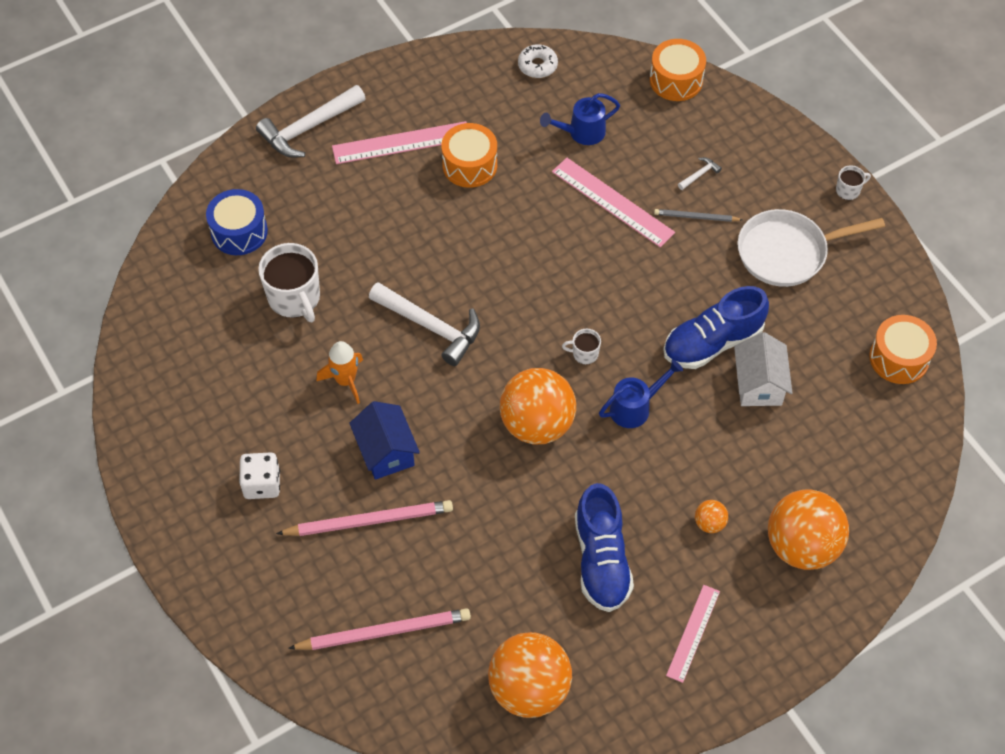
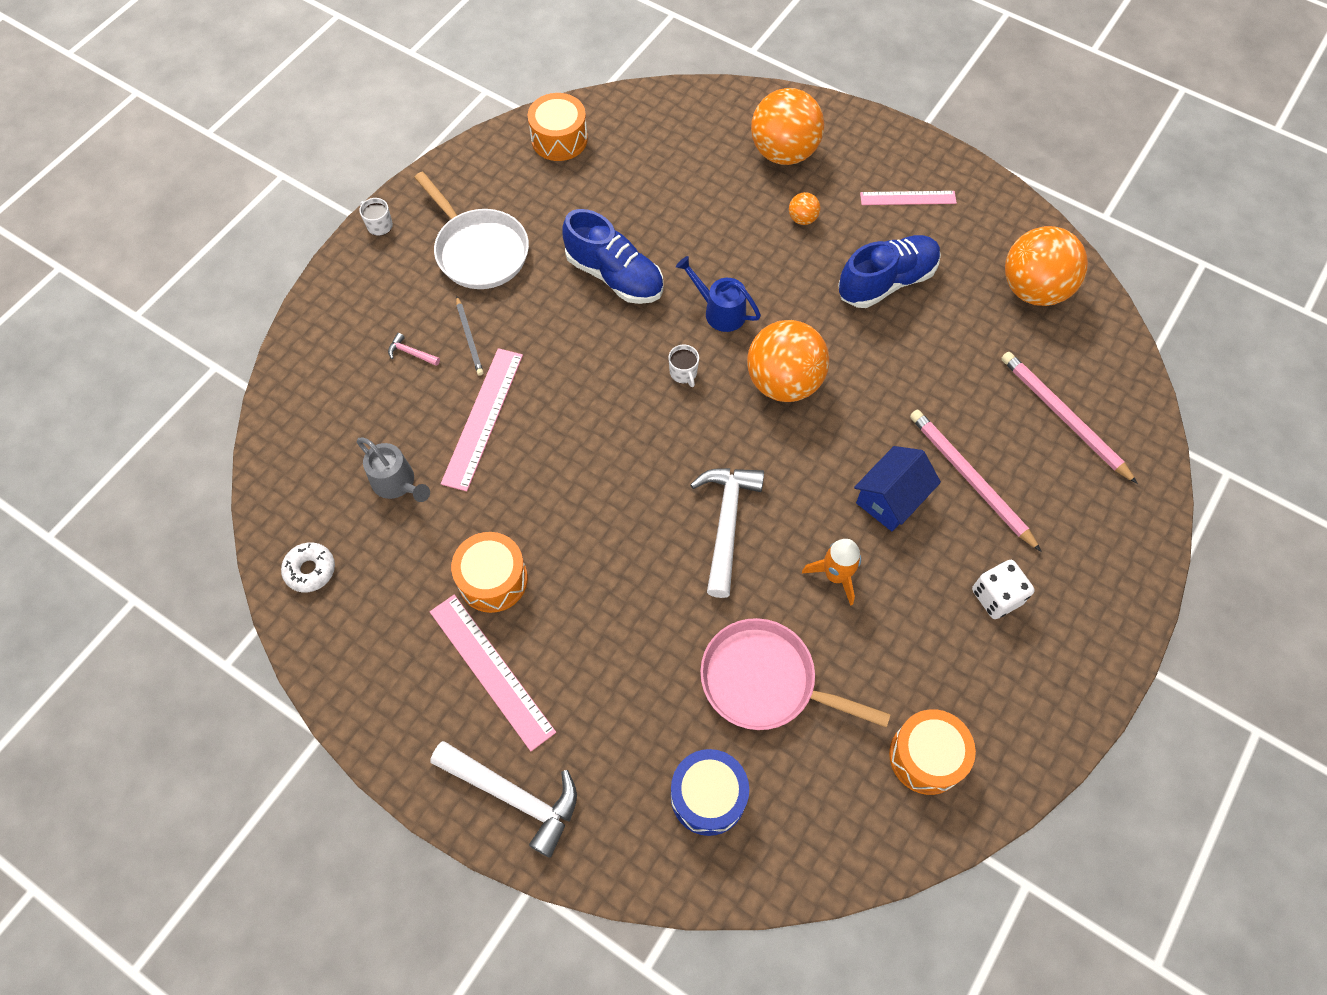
camera: 115 degrees left, 5 degrees up
(294, 298) = (765, 681): white mug -> pink pan
(581, 133) = (397, 484): blue watering can -> grey watering can
(676, 80) = (283, 419): orange drum -> orange drum (926, 756)
(699, 174) = (411, 353): white hammer -> pink hammer
(759, 384) = (641, 227): white house -> none

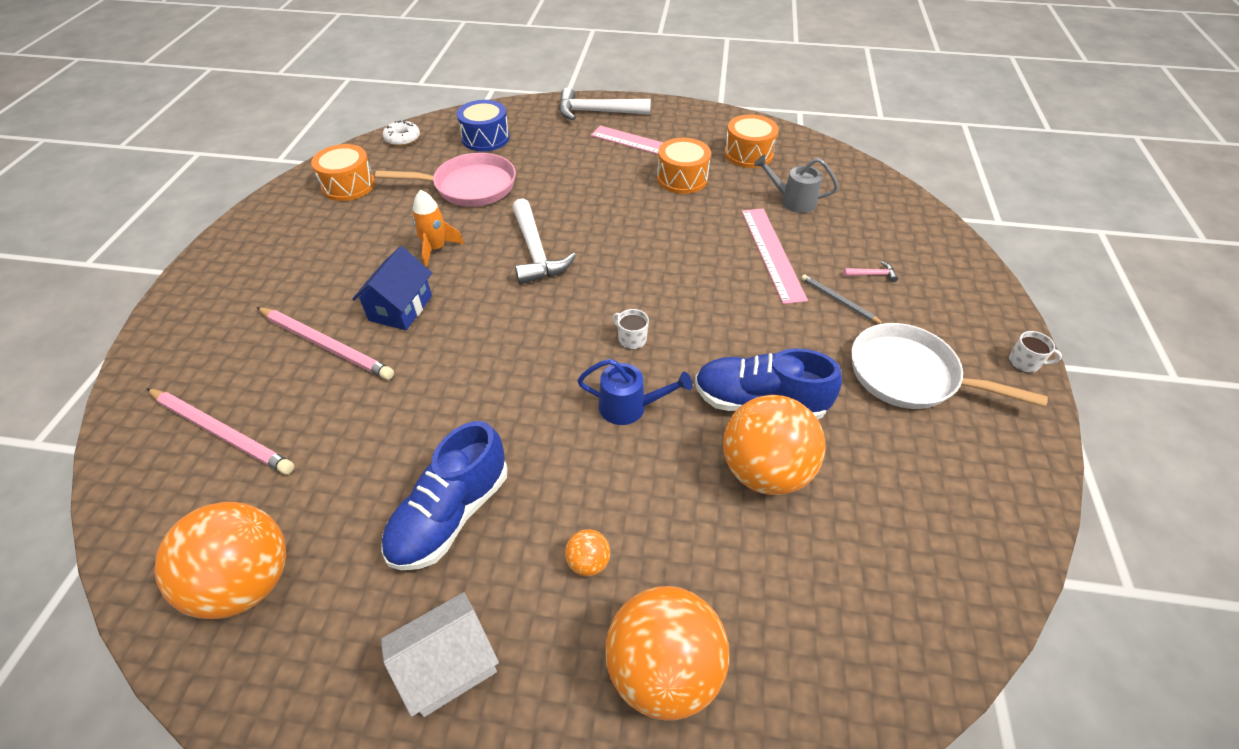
camera: 155 degrees right, 15 degrees down
(310, 570) = (799, 151): white donut -> white donut (402, 138)
(559, 139) = (966, 549): orange drum -> orange drum (748, 154)
(783, 382) = (532, 364): orange ball -> orange ball (765, 471)
(908, 198) = (448, 665): pink ruler -> white house
(996, 596) = (299, 274): white dice -> none

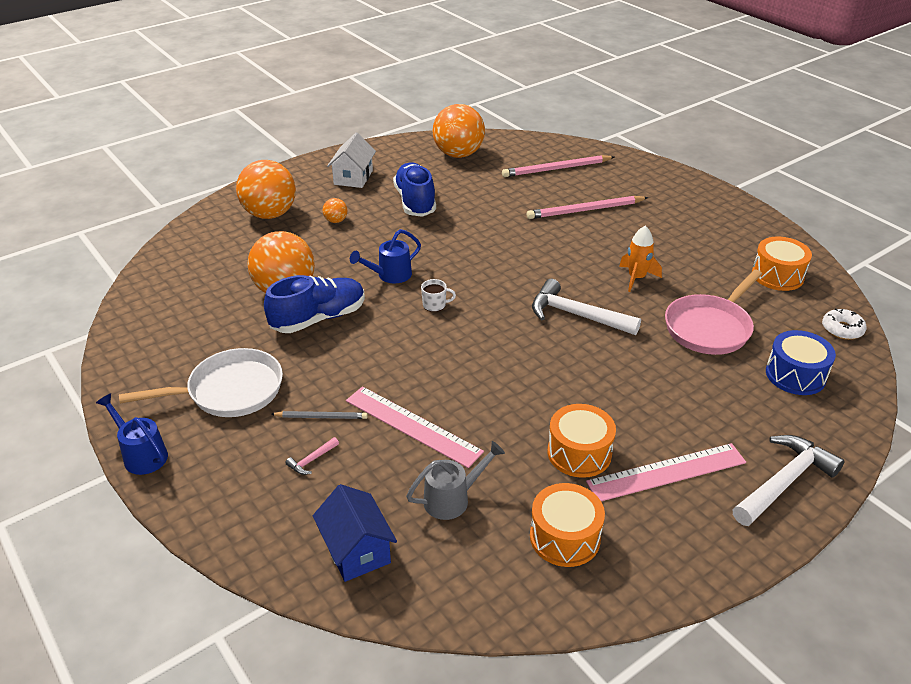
camera: 135 degrees right, 10 degrees down
(400, 308) = (586, 242): blue house -> blue house (356, 550)
(1024, 362) = (141, 454): white mug -> blue watering can

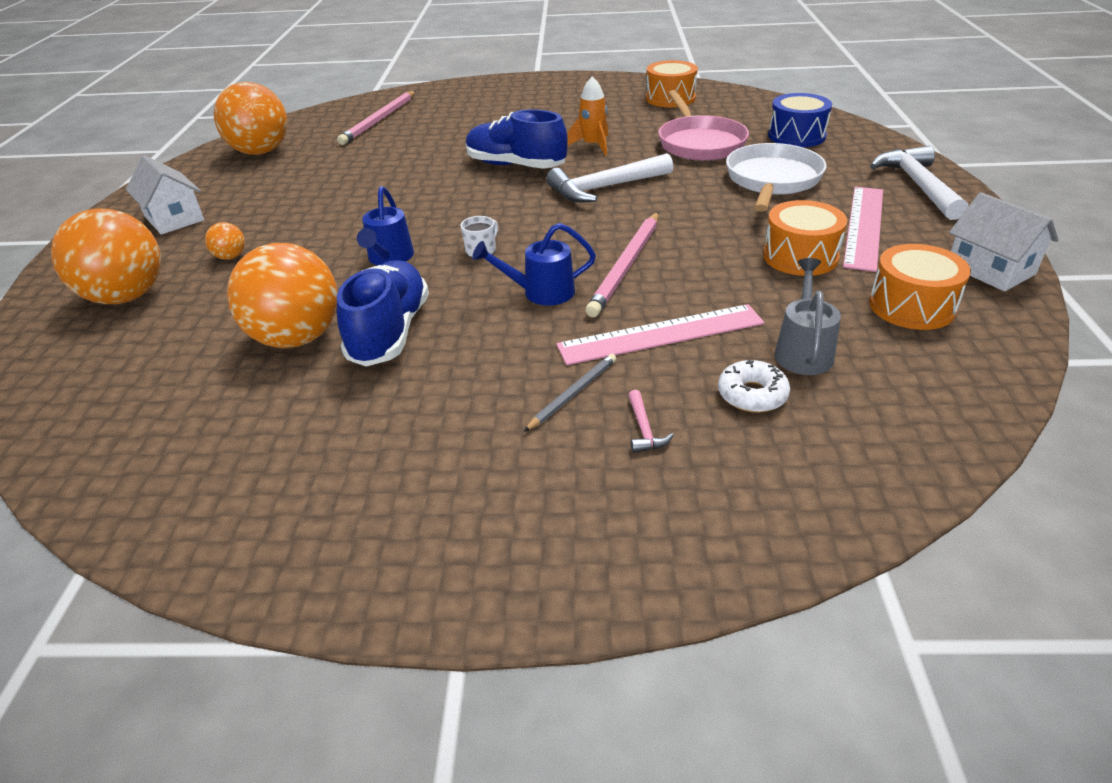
camera: 50 degrees left, 0 degrees up
(141, 454) = (458, 600): blue watering can -> blue watering can (540, 292)
(229, 391) = (429, 455): white pan -> white pan (772, 180)
(356, 550) = (834, 449): blue house -> none
(415, 202) = (291, 200): blue shoe -> blue shoe (516, 166)
(585, 210) = (463, 131): pink pencil -> pink pencil (626, 266)
(671, 569) = (990, 269): none -> white house
(842, 329) = (763, 103): white donut -> white donut (752, 395)

